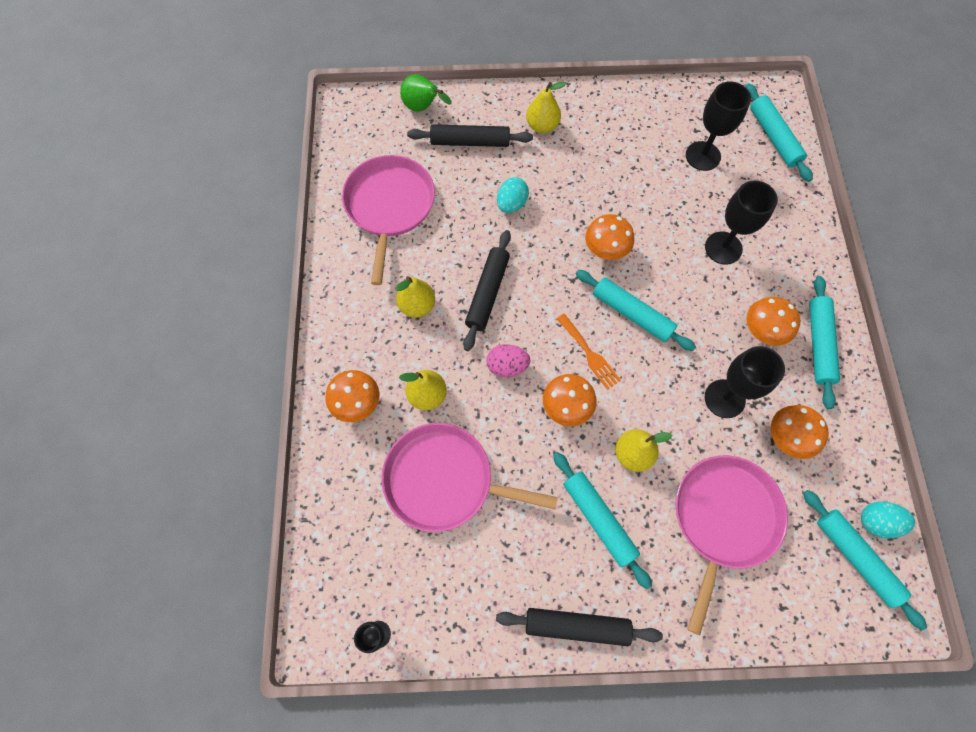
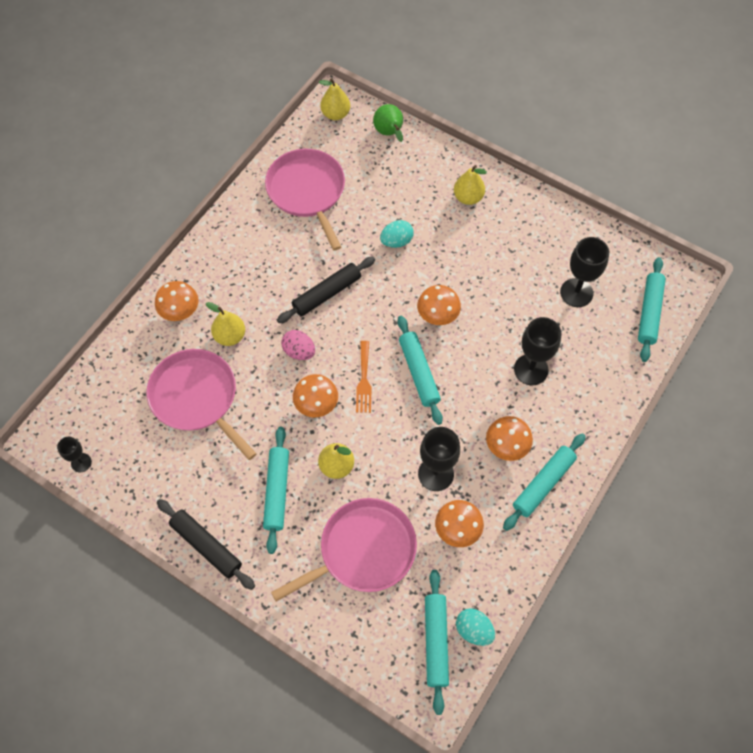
camera: 35 degrees right, 5 degrees down
(389, 206) = (307, 192): pink pan -> pink pan turned 60 degrees counterclockwise
(417, 306) = (271, 272): yellow pear -> yellow pear (335, 114)
(470, 142) = (403, 178): black rolling pin -> none

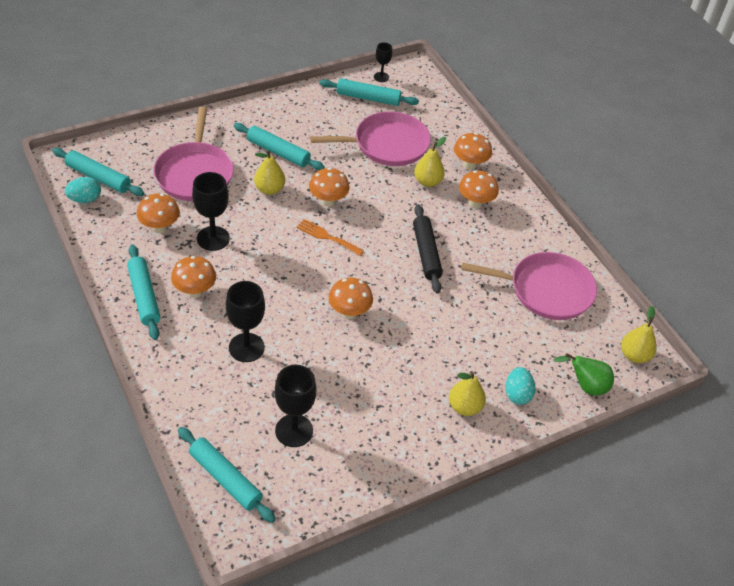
camera: 115 degrees right, 15 degrees down
(206, 546) = (270, 106): black rolling pin -> none
(234, 285) = (475, 203): none -> orange mushroom
(299, 351) = (383, 212): pink egg -> none
(396, 241) = (449, 325): turquoise egg -> turquoise egg (517, 394)
(419, 372) = (306, 273): turquoise rolling pin -> turquoise rolling pin (368, 98)

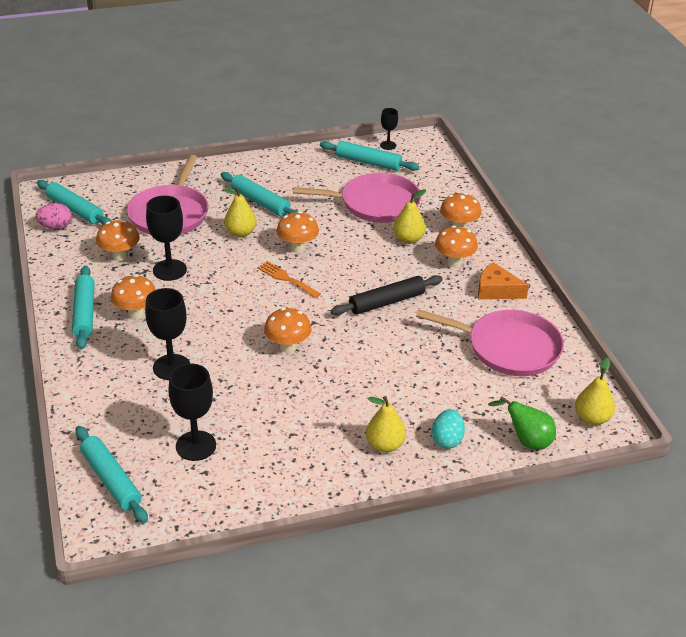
camera: 15 degrees right, 10 degrees down
(85, 199) = (56, 227): turquoise egg -> pink egg
(426, 253) = (387, 302): black rolling pin -> black rolling pin turned 60 degrees clockwise
(520, 230) = (496, 290): none -> orange cheese

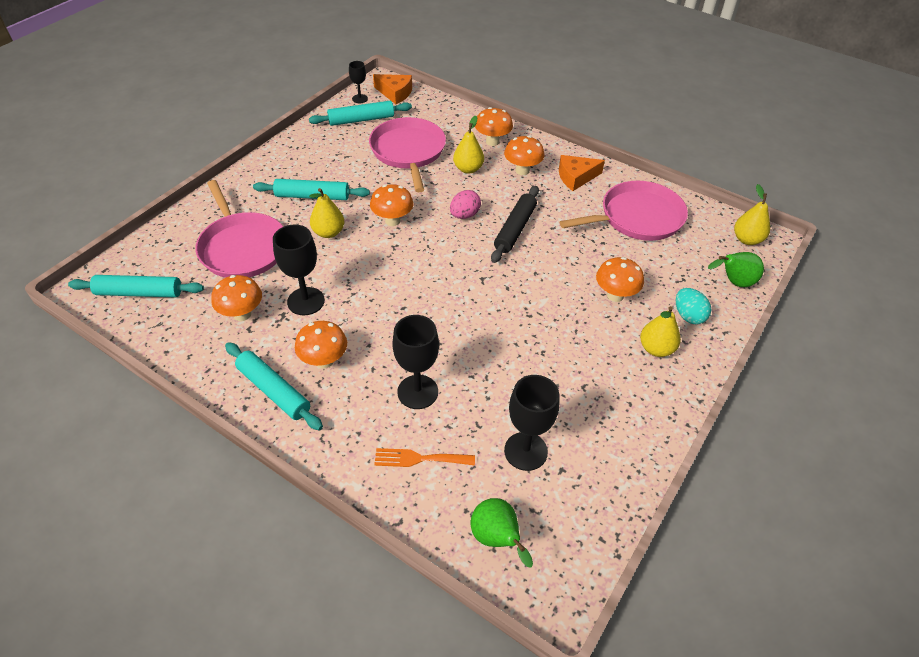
camera: 40 degrees left, 10 degrees up
(56, 227) = (138, 320): pink egg -> pink egg (464, 215)
(111, 480) = (497, 539): turquoise rolling pin -> green pear
(286, 279) = (416, 253): orange fork -> orange fork (419, 459)
(288, 347) = (489, 312): orange mushroom -> orange mushroom (615, 295)
(375, 204) = (408, 152): pink pan -> pink pan turned 60 degrees counterclockwise
(424, 153) = (395, 93): none -> orange cheese

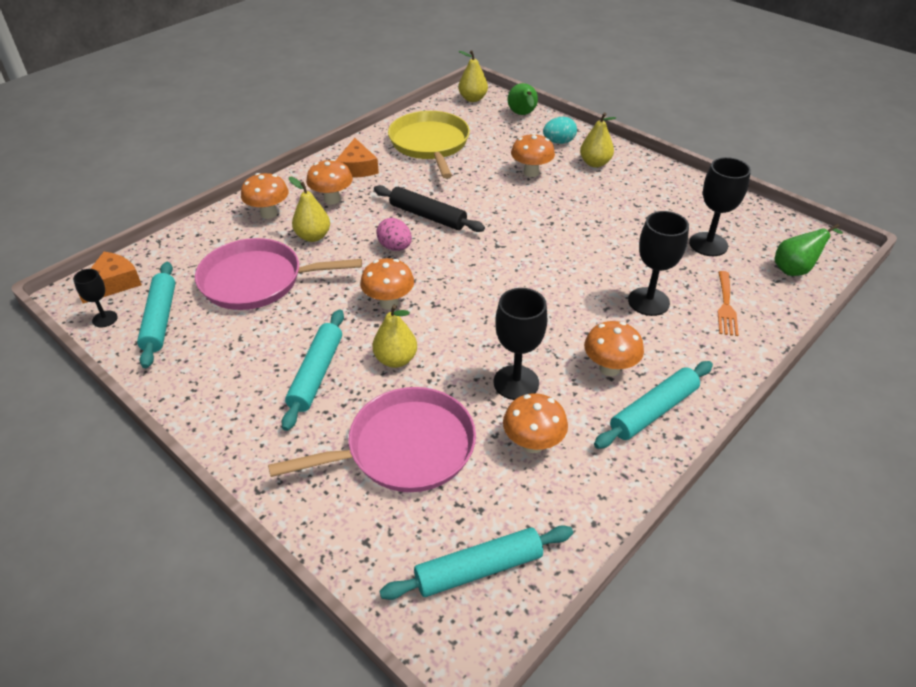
camera: 80 degrees left, 5 degrees down
(139, 293) = (479, 569): turquoise rolling pin -> turquoise rolling pin turned 60 degrees clockwise
(637, 217) = (430, 144): pink pan -> yellow pan

